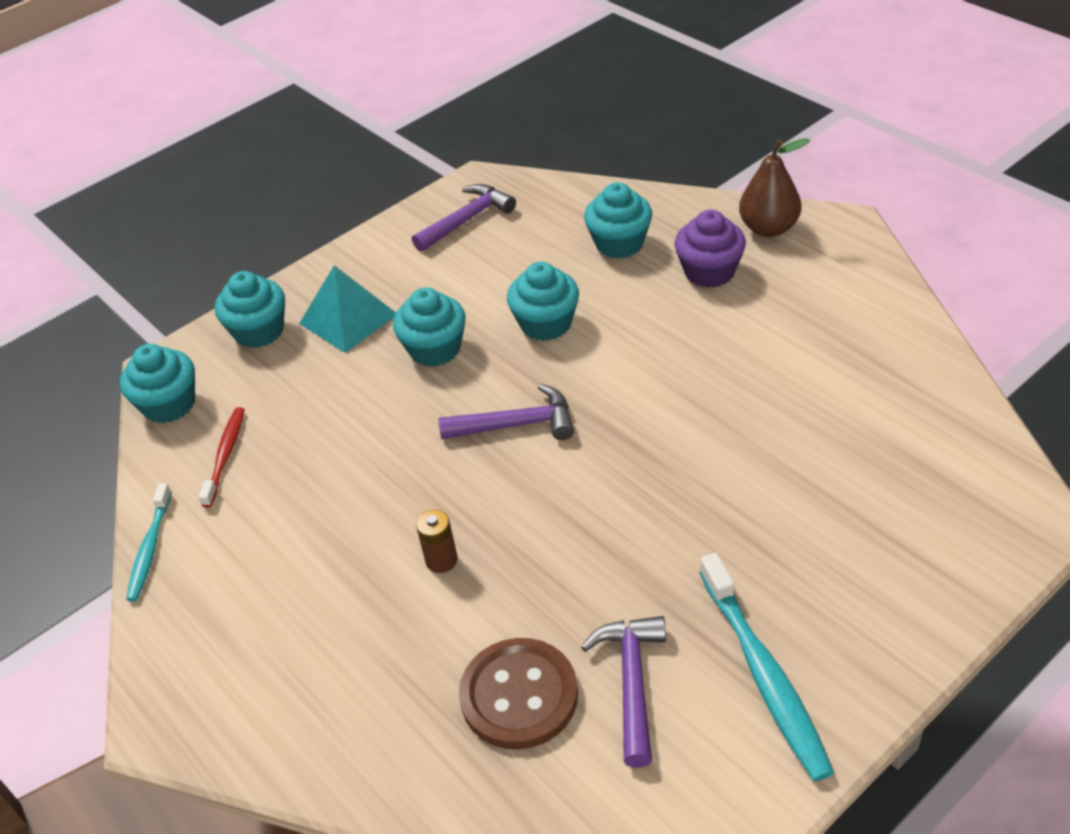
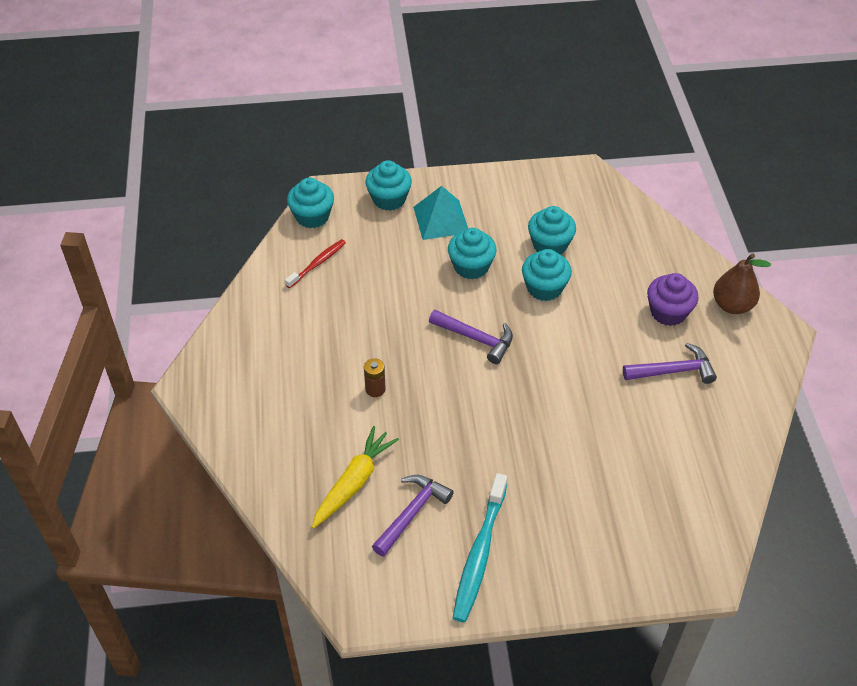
camera: 30 degrees right, 5 degrees up
(150, 548) = (246, 293): turquoise toothbrush -> none
(467, 220) = (558, 194): purple hammer -> purple hammer (673, 371)
(519, 695) = (354, 482): brown button -> yellow carrot
(619, 243) = (632, 262): turquoise cupcake -> turquoise cupcake (550, 245)

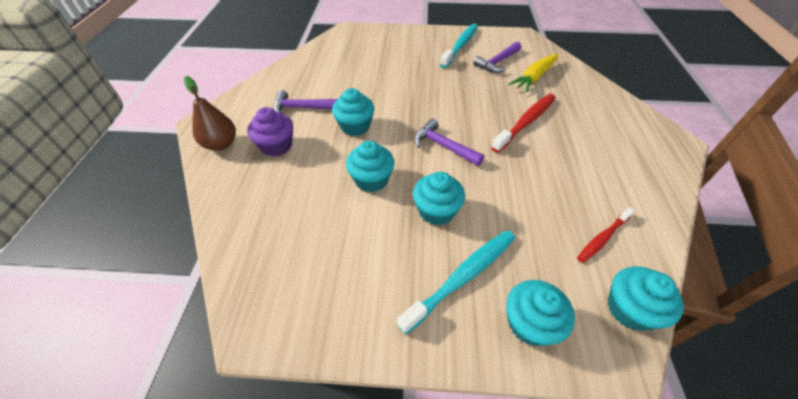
camera: 170 degrees left, 0 degrees up
(375, 389) = (526, 122): brown battery -> red toothbrush
(441, 219) = (462, 277): turquoise pyramid -> turquoise toothbrush
(550, 245) = (348, 224): turquoise cupcake -> turquoise cupcake (355, 126)

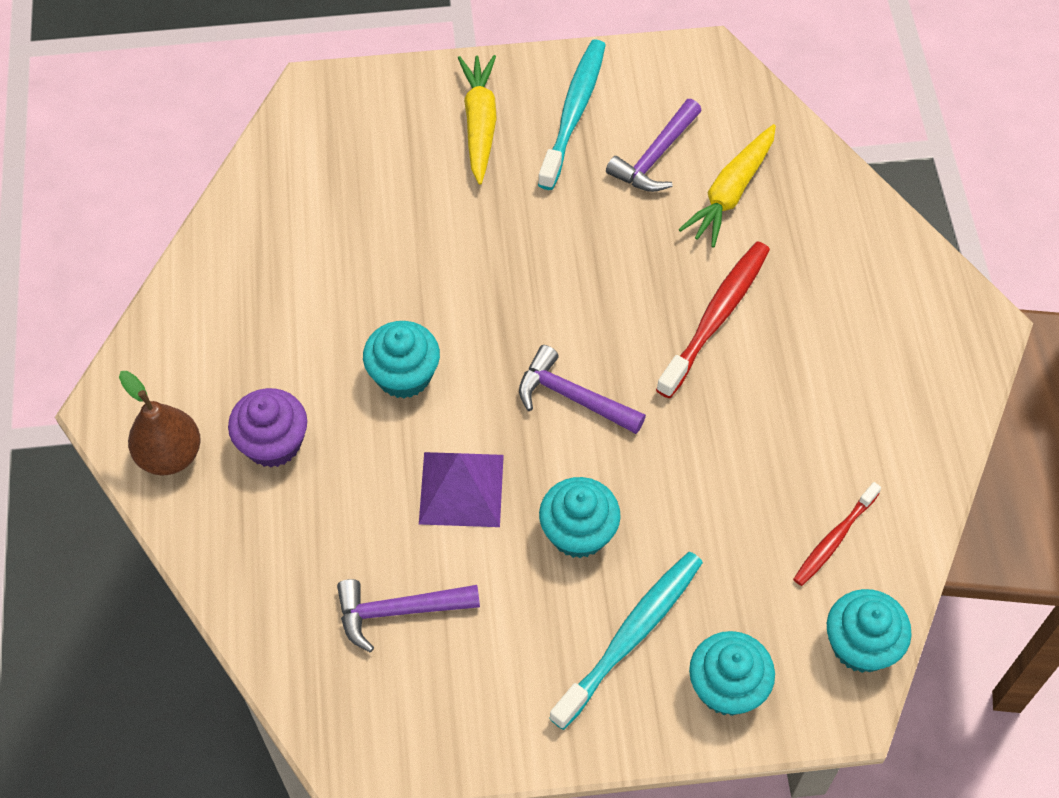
camera: 10 degrees left, 10 degrees up
(302, 108) = (289, 344): purple hammer -> purple hammer (399, 611)
(371, 180) = (461, 489): turquoise cupcake -> purple pyramid
(417, 45) = (479, 124): none -> yellow carrot

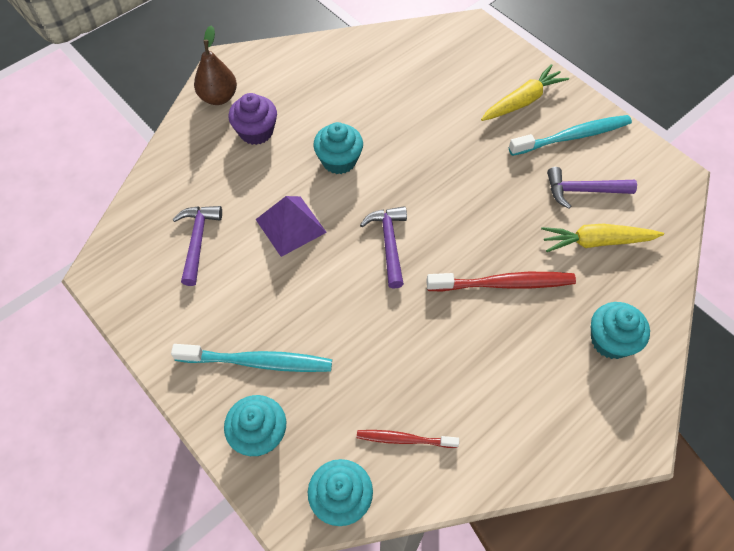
camera: 55 degrees right, 0 degrees up
(399, 611) = (197, 241): purple hammer -> purple hammer turned 45 degrees clockwise
(578, 532) = (305, 296): turquoise cupcake -> turquoise cupcake (610, 340)

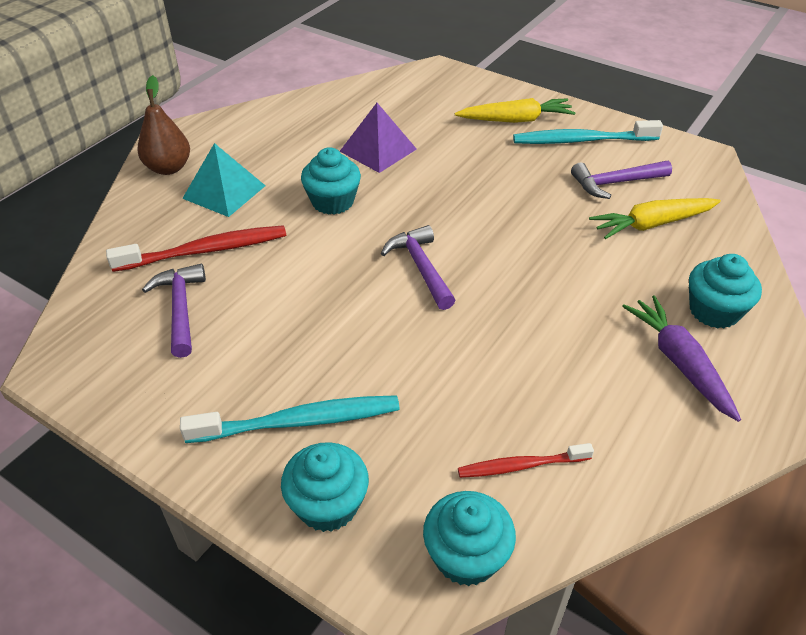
camera: 15 degrees left, 15 degrees down
(256, 132) = (224, 192): purple cupcake -> turquoise pyramid
(290, 225) = (295, 272): purple pyramid -> purple pyramid (378, 150)
(504, 284) = (570, 281): red toothbrush -> red toothbrush (205, 251)
(522, 101) = (516, 120): yellow carrot -> yellow carrot turned 45 degrees clockwise
(560, 381) = (679, 362): none -> purple carrot
(572, 136) = (582, 140): turquoise toothbrush -> turquoise toothbrush turned 150 degrees counterclockwise

